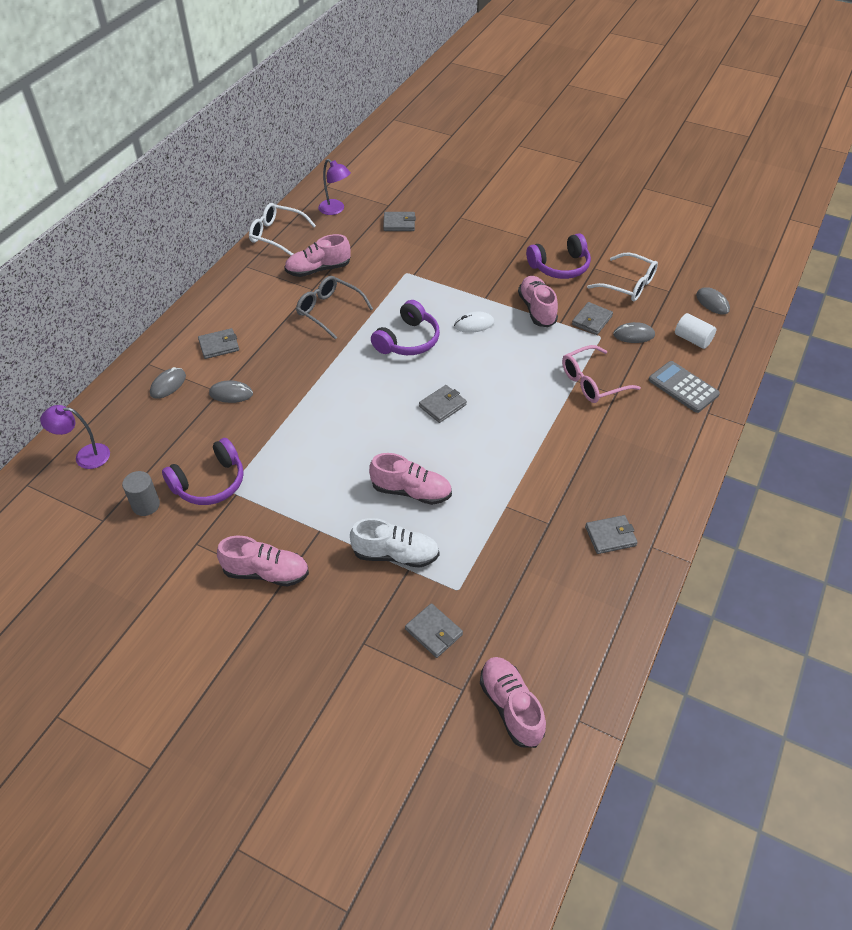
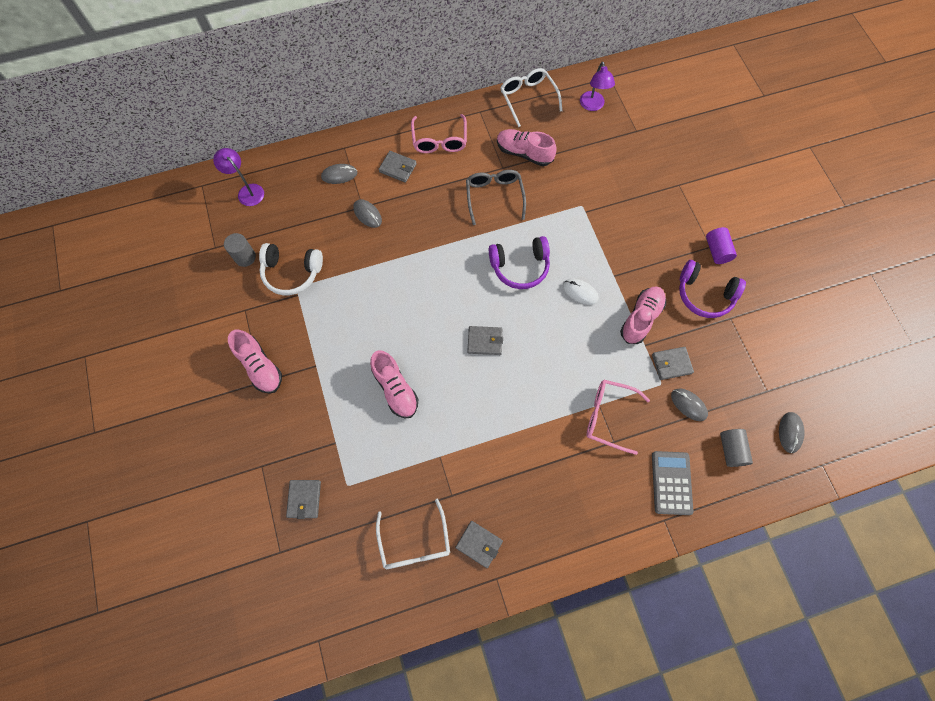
camera: 45 degrees right, 20 degrees up
(209, 483) = (292, 273): purple headphones -> white headphones
(233, 304) = (439, 140): none -> pink glasses
(396, 554) = (339, 425): white shoe -> none
(399, 223) = (625, 155): grey wallet -> none
(510, 707) = (292, 591): pink shoe -> none
(535, 237) = (717, 251): none -> purple cylinder
(627, 284) = (739, 356): white glasses -> white glasses (414, 542)
(692, 339) = (731, 450): white cylinder -> grey cylinder

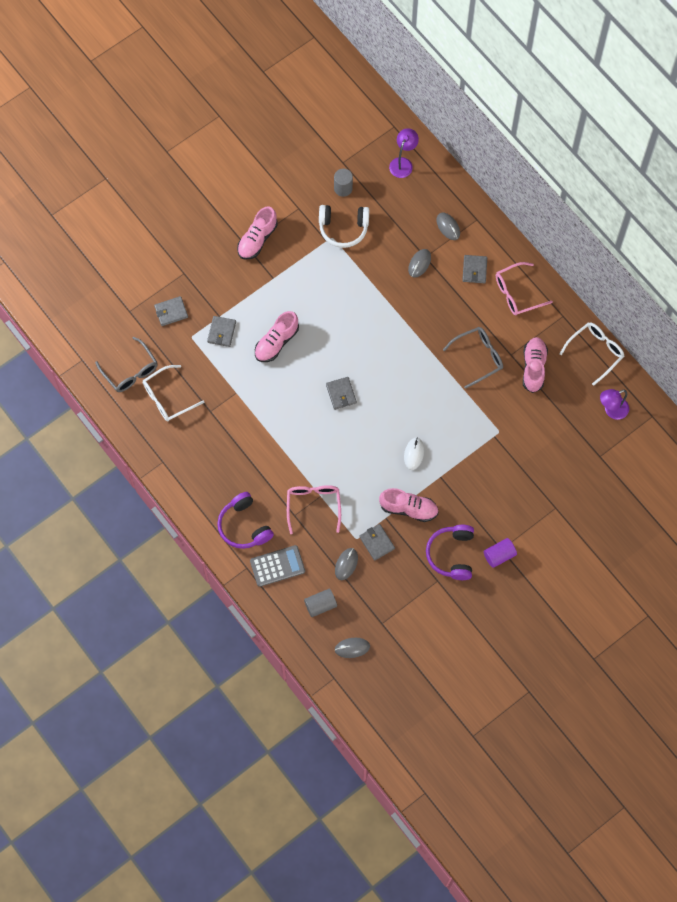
camera: 70 degrees right, 0 degrees up
(292, 273) = (343, 228): white headphones -> white headphones turned 75 degrees counterclockwise
(359, 579) = (130, 370): none -> grey glasses
(479, 544) = (182, 442): grey wallet -> grey wallet (221, 332)
(520, 267) = (418, 399): purple headphones -> purple headphones (244, 526)

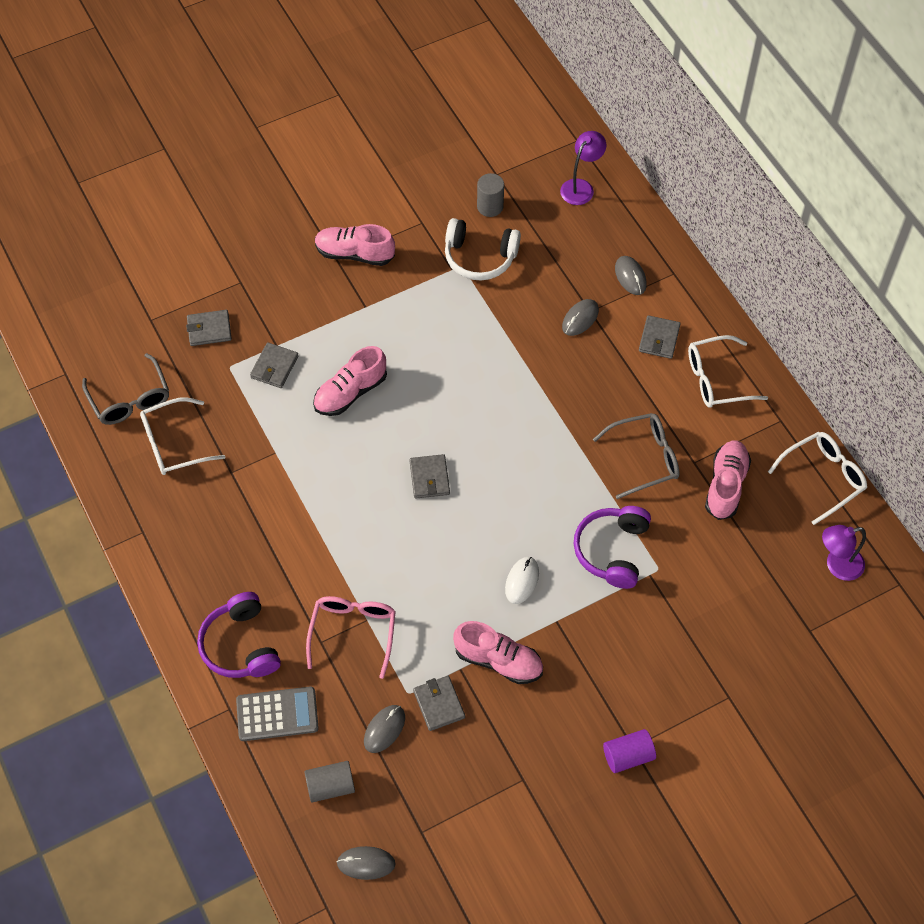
camera: 10 degrees right, 10 degrees down
(257, 239) = (354, 254): pink shoe -> pink shoe turned 60 degrees clockwise
(451, 554) = (553, 742): purple headphones -> purple headphones (612, 551)
(517, 293) = (717, 379): pink glasses -> white glasses

